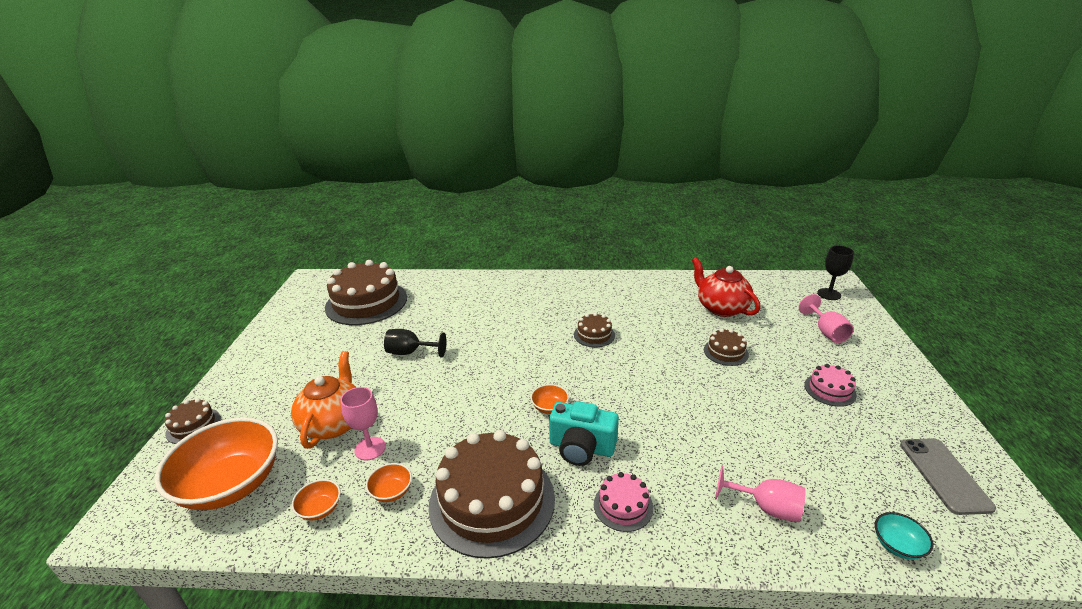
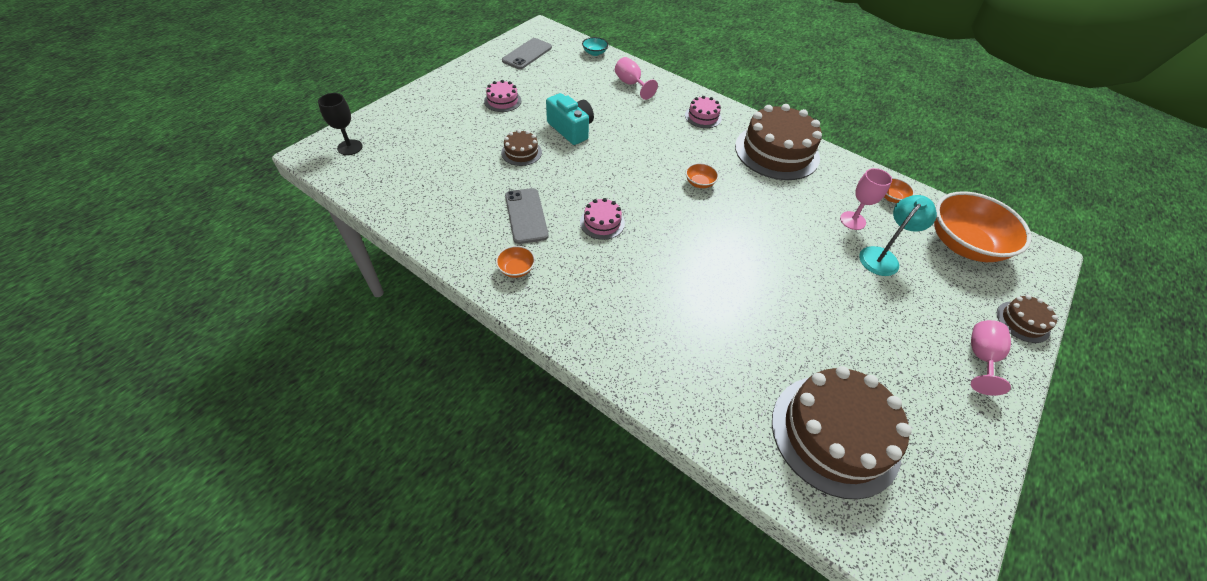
camera: 150 degrees left, 20 degrees up
(334, 423) = (882, 256): orange teapot -> turquoise lamp
(391, 491) = (840, 185): orange bowl -> orange bowl (516, 269)
(410, 352) = (795, 301): black goblet -> none
(581, 447) = (700, 150): turquoise camera -> turquoise camera (571, 129)
(594, 335) = (602, 223): brown cake -> pink cake
(649, 314) = (526, 216): none -> grey phone
(721, 308) = (456, 186): red teapot -> none
(826, 332) = (425, 126): pink goblet -> pink goblet (980, 357)

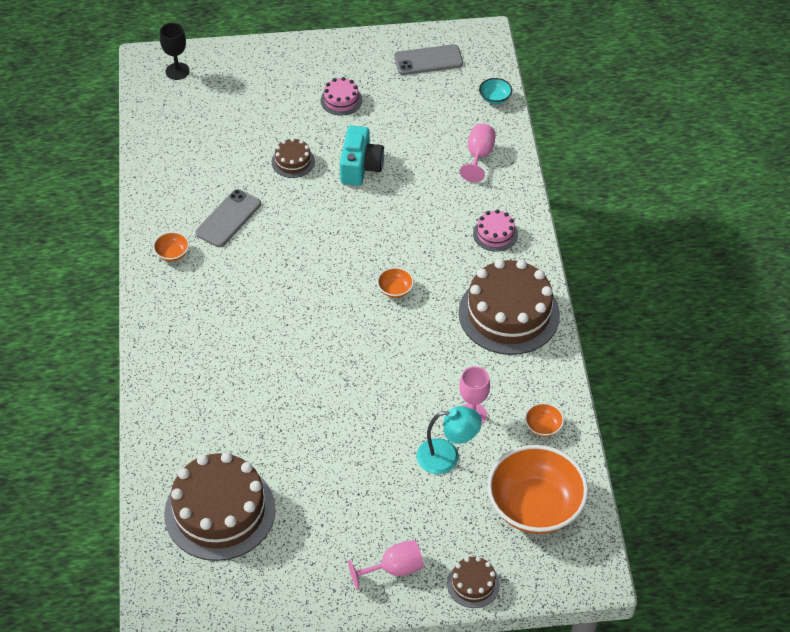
camera: 50 degrees right, 0 degrees up
(602, 223) = (273, 264): pink cake -> none

